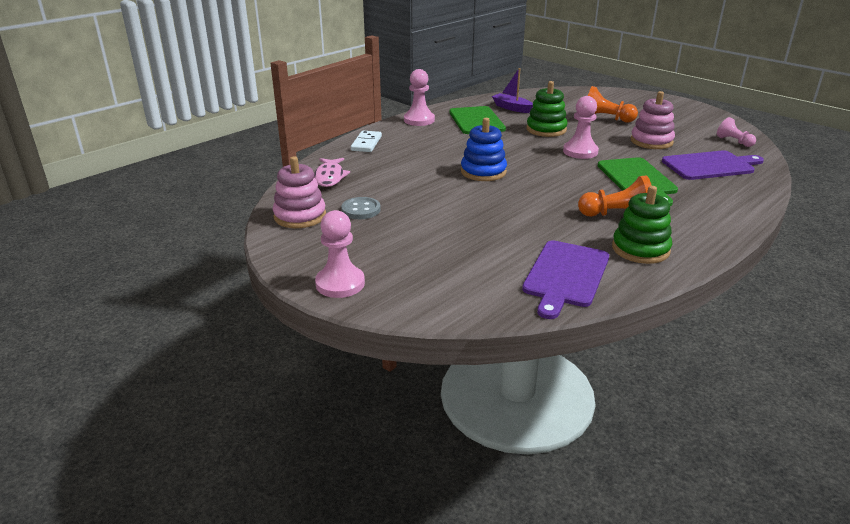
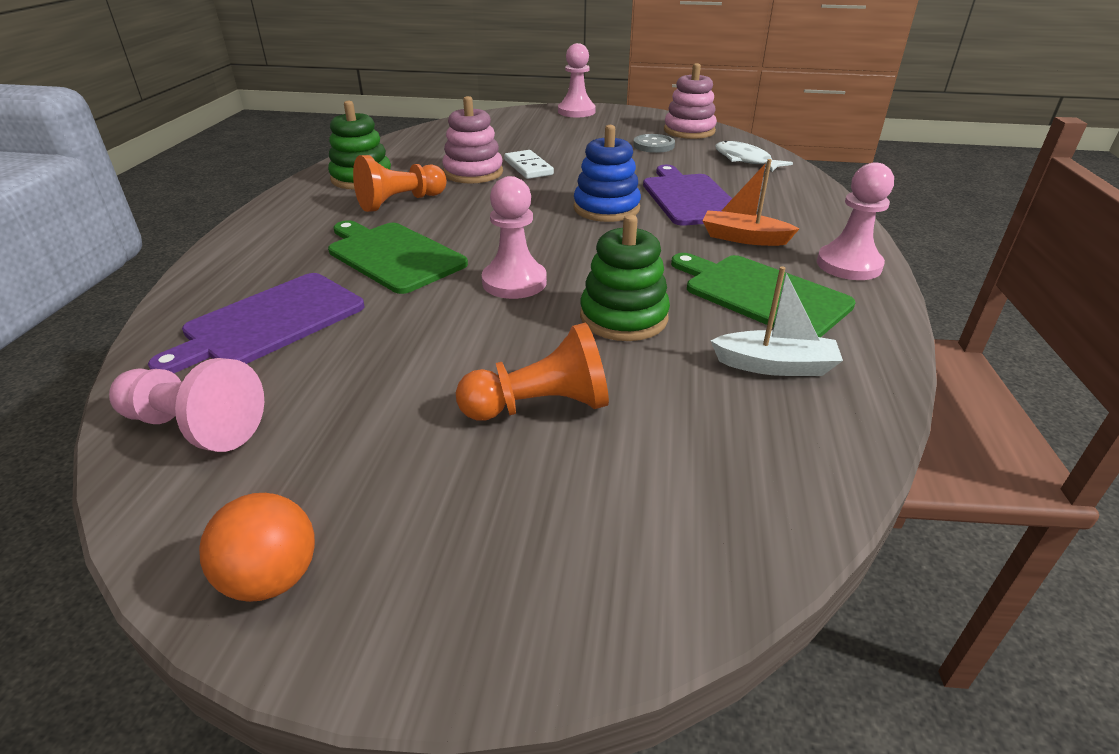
camera: 145 degrees right, 5 degrees up
(330, 177) = (745, 160): pink fish -> white fish
(366, 143) = (810, 203): white domino -> white domino (528, 167)
(439, 139) = (743, 238): none -> orange boat
(512, 108) = (775, 366): purple boat -> white boat
(565, 276) = (421, 148): purple cutting board -> purple cutting board (689, 198)
(651, 141) = (397, 355): pink stacking toy -> pink stacking toy (473, 173)
(700, 112) = (272, 578): none -> orange ball
(734, 141) = (194, 427): pink pawn -> pink pawn, size x1.54

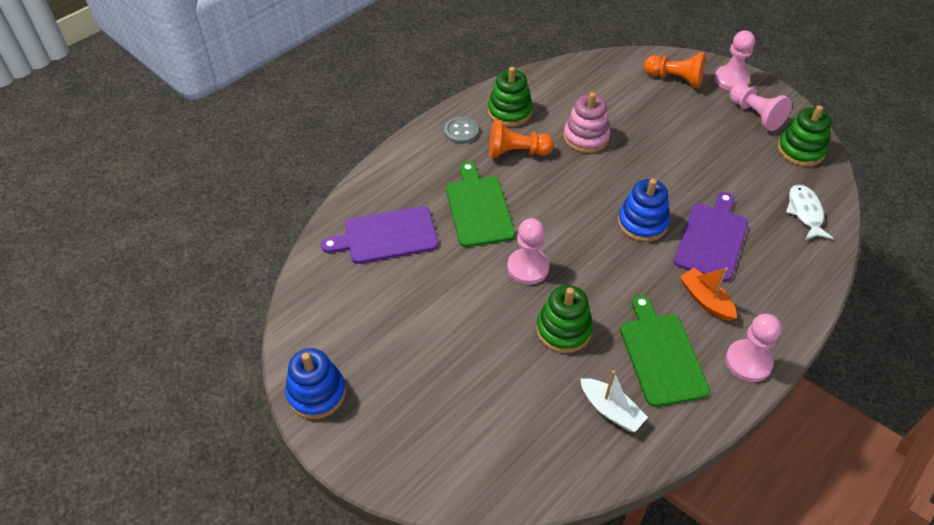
camera: 35 degrees right, 15 degrees up
(194, 427) = (324, 295): pink pawn -> pink pawn (755, 115)
(272, 578) = (316, 393): orange ball -> blue stacking toy
(528, 167) = (629, 147): white domino -> none
(540, 406) = (472, 367): orange pawn -> orange pawn (675, 79)
(653, 145) = (749, 159): grey button -> grey button (461, 132)
(689, 131) = (800, 150): pink stacking toy -> green stacking toy

